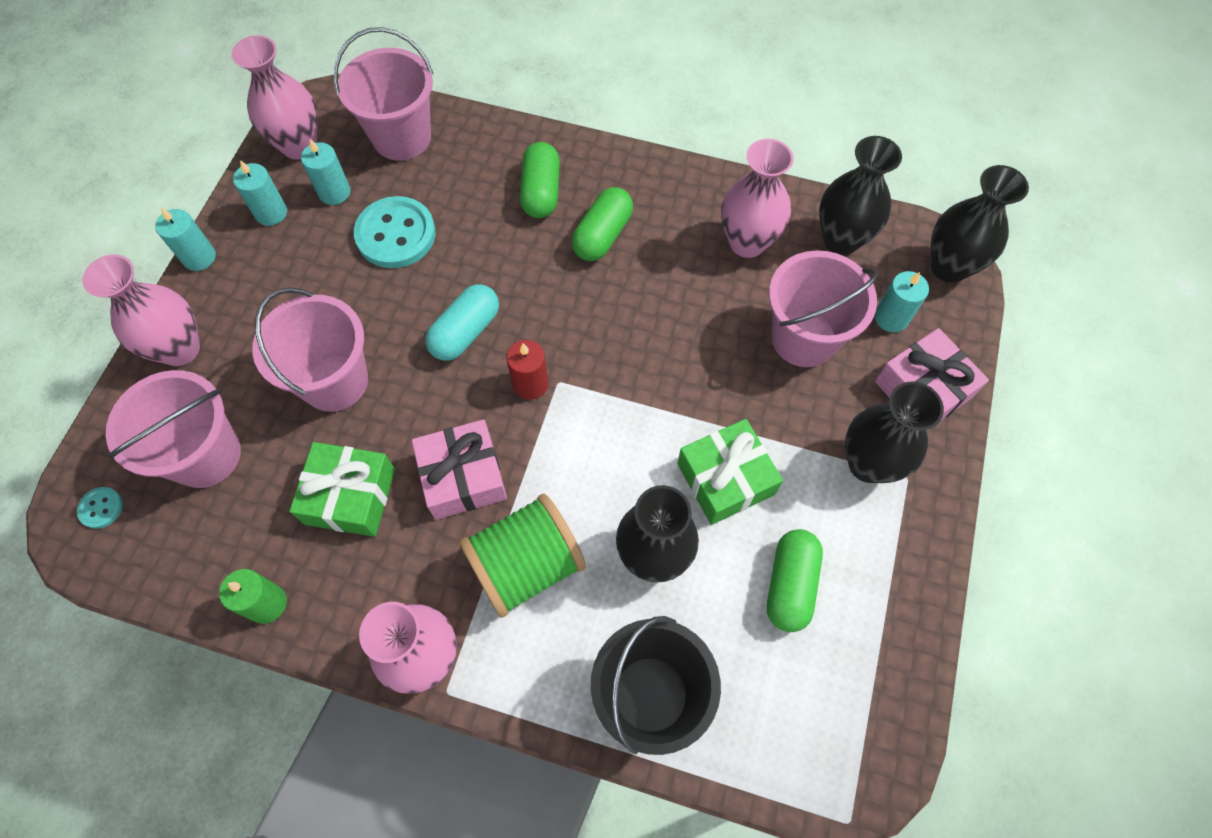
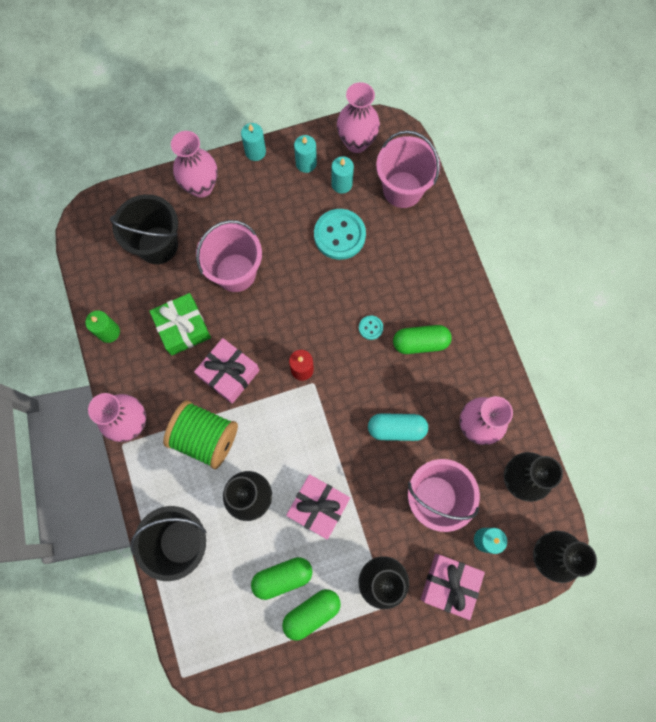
camera: 55 degrees right, 10 degrees up
(101, 508) = (102, 222): turquoise button -> turquoise button (370, 328)
(205, 455) = (157, 245): pink bucket -> black bucket
(465, 332) = (308, 315): turquoise capsule -> turquoise capsule (396, 428)
(541, 192) = (423, 289): green capsule -> green capsule (311, 612)
(725, 479) = (318, 507): green gift -> pink gift

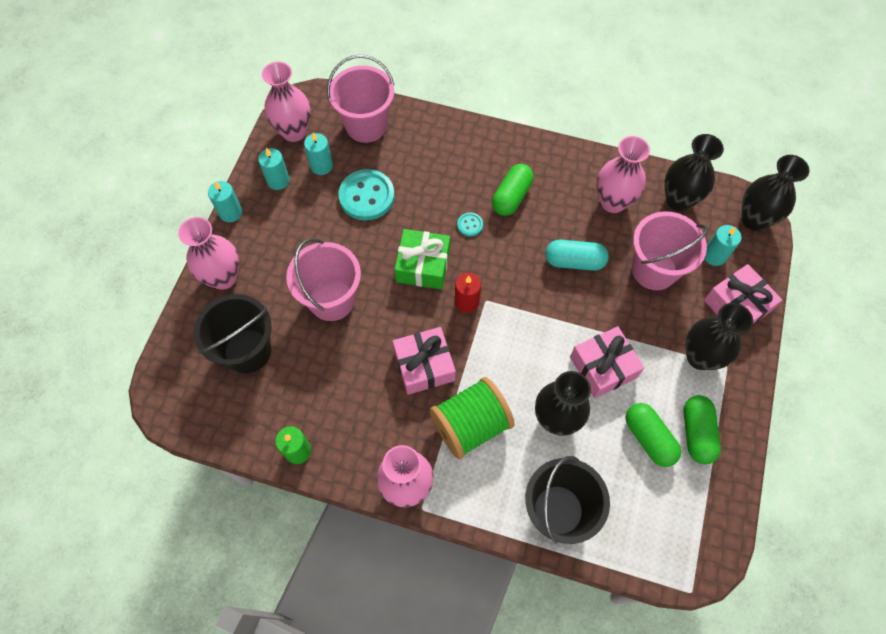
camera: 55 degrees left, 10 degrees down
(183, 328) = (348, 379): green gift -> green gift (423, 265)
(282, 577) = (649, 438): green capsule -> green capsule turned 45 degrees counterclockwise
(396, 428) = (574, 261): turquoise capsule -> turquoise capsule turned 60 degrees clockwise

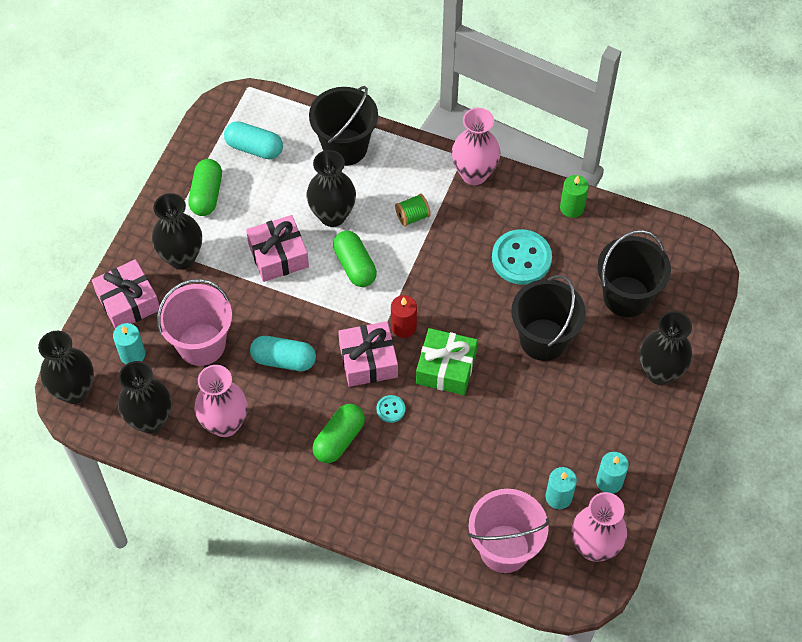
camera: 175 degrees left, 5 degrees down
(223, 277) = (659, 372): pink vase -> black vase
(230, 212) = (660, 445): turquoise candle -> none
(332, 300) = (543, 339): pink bucket -> black bucket
(367, 196) = (505, 453): turquoise button -> turquoise button (521, 258)
(424, 366) = (452, 270): pink gift -> pink gift (368, 360)
(470, 425) = (412, 216): green spool -> green spool, size x0.48
(649, 438) = (251, 194): green capsule -> green capsule (355, 266)
(661, 500) = (254, 148): none -> turquoise capsule

